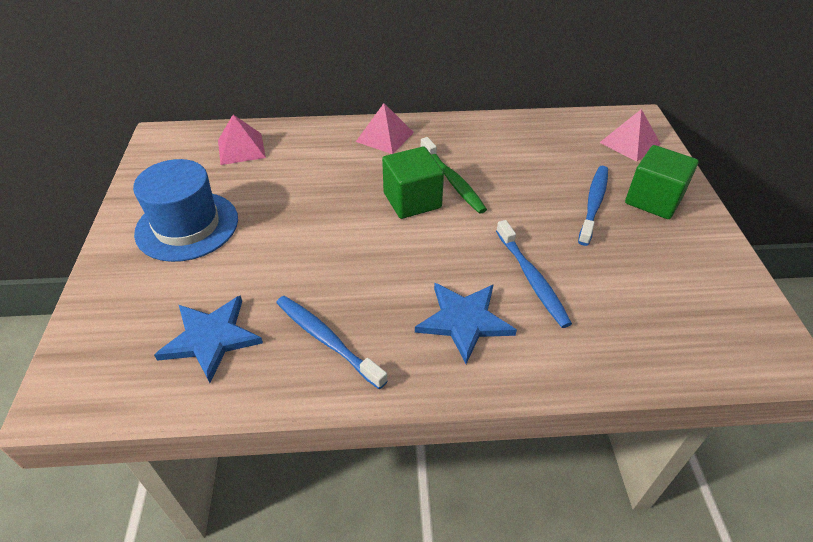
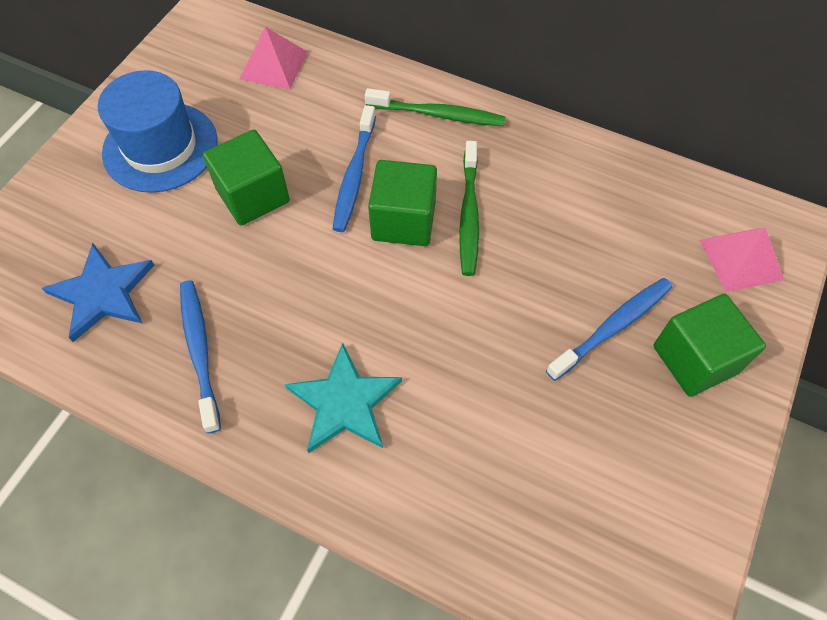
camera: 30 degrees right, 15 degrees up
(288, 227) = (253, 195): none -> green cube
(384, 137) = (438, 114): pink pyramid -> green toothbrush
(464, 321) = (344, 402): blue star -> turquoise star
(532, 279) = (455, 390): blue toothbrush -> blue toothbrush (354, 175)

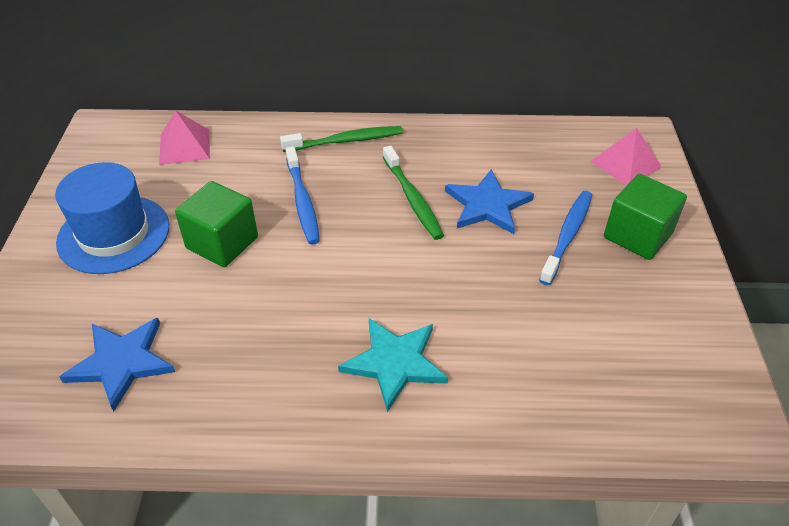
camera: 25 degrees left, 15 degrees down
(200, 351) = (243, 373): blue toothbrush -> none
(403, 221) = (363, 219): green cube -> none
(546, 253) = (487, 205): none -> blue star

